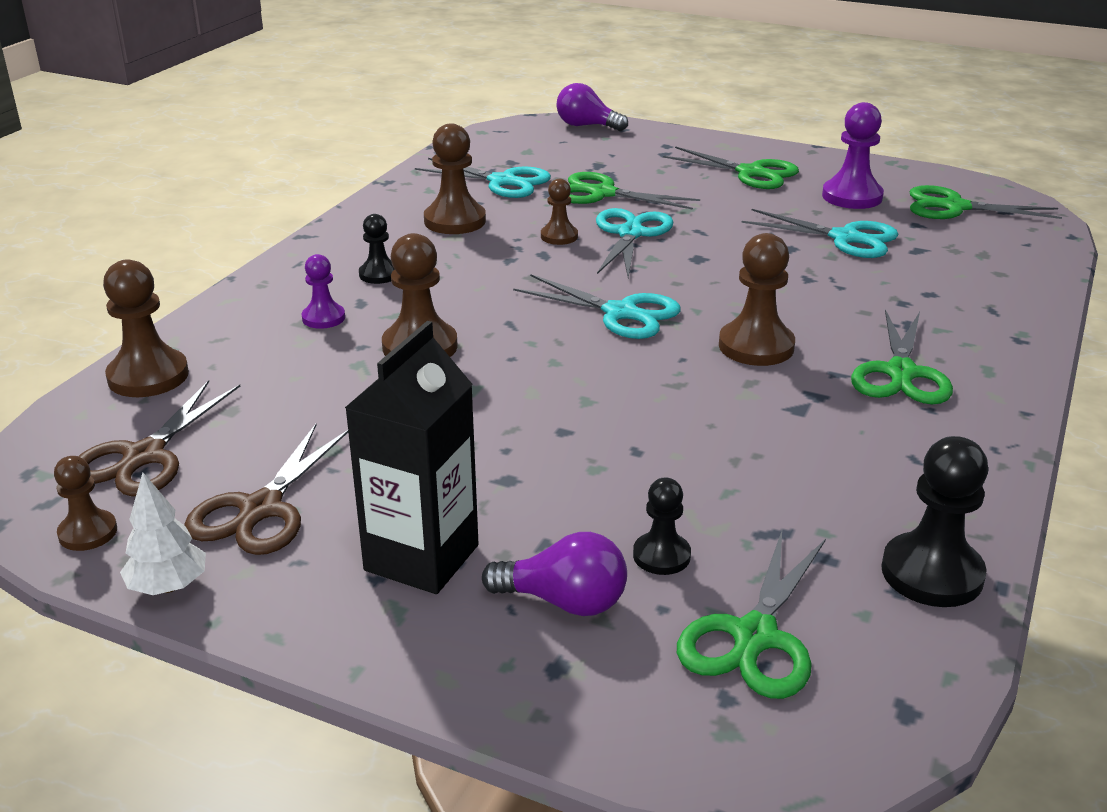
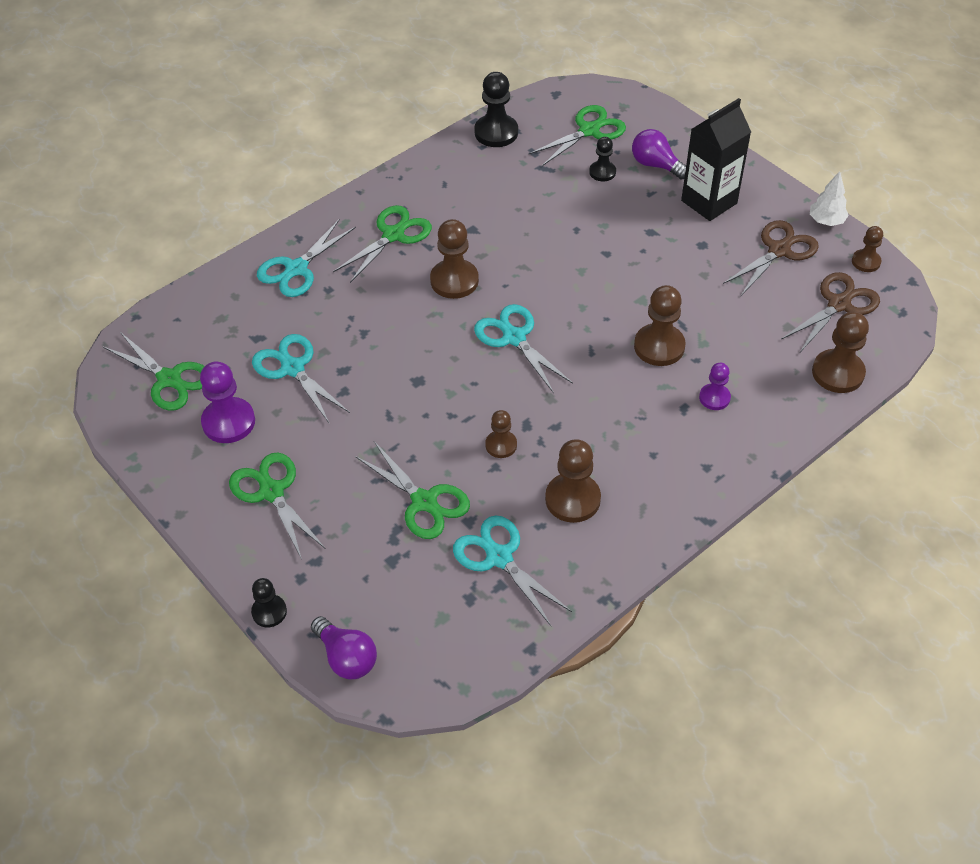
camera: 155 degrees left, 20 degrees up
(379, 274) = (660, 439): black pawn -> black pawn (269, 612)
(630, 233) = (444, 430): turquoise scissors -> turquoise scissors (296, 269)

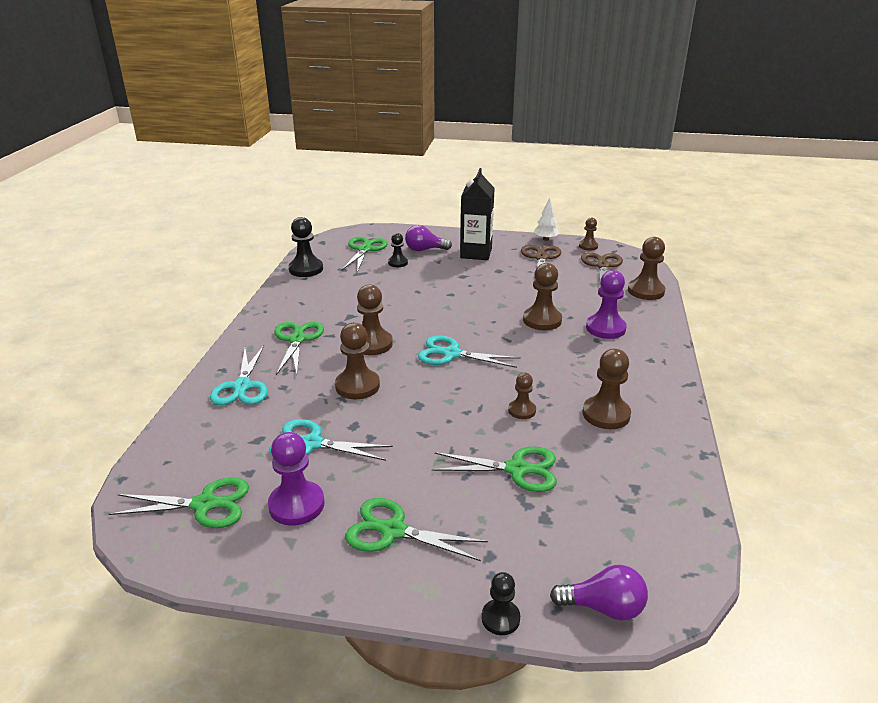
camera: 40 degrees left, 20 degrees down
(389, 326) = (357, 386): none -> brown pawn
(499, 557) = (610, 471): turquoise scissors -> none
(714, 398) = (605, 328): purple pawn -> purple pawn, size x1.69

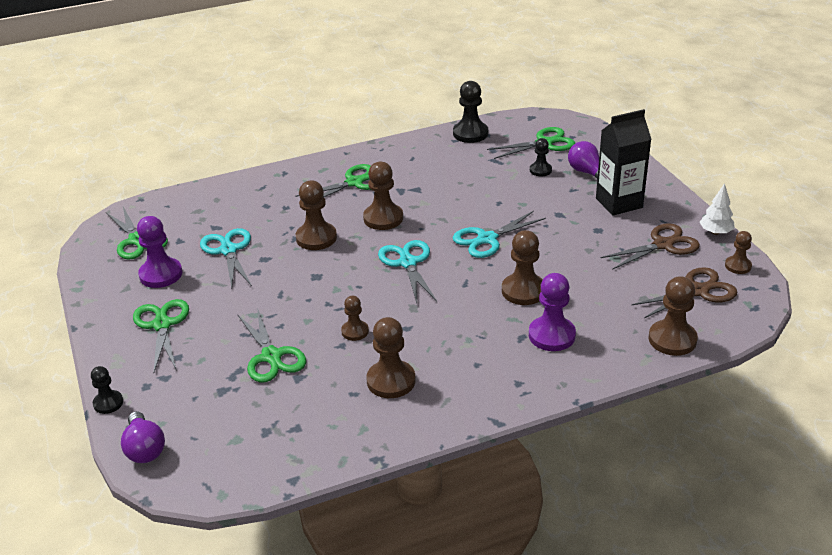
camera: 60 degrees right, 5 degrees up
(242, 386) = (270, 191): turquoise scissors -> turquoise scissors (487, 239)

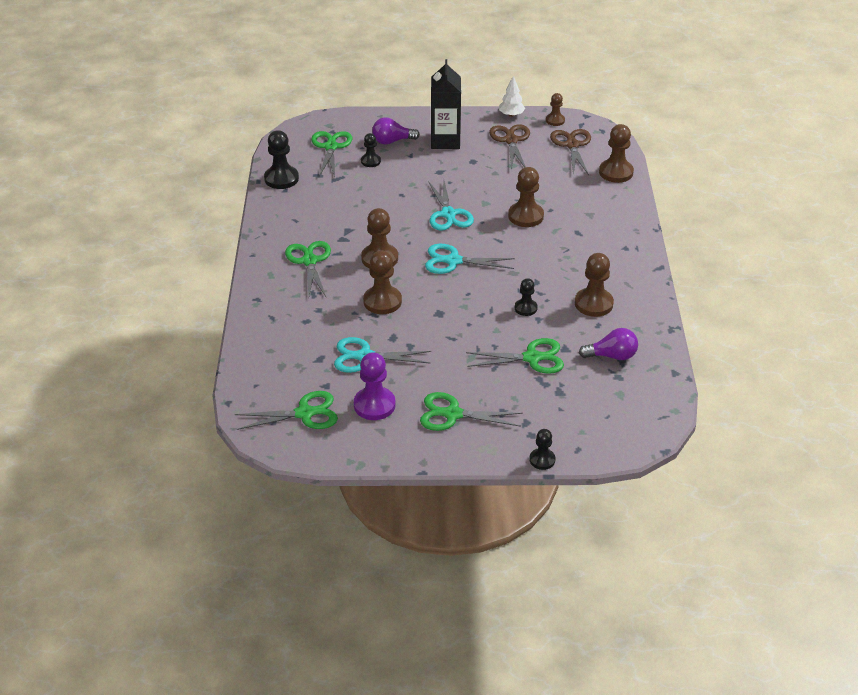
camera: 70 degrees left, 5 degrees up
(145, 449) = (608, 444): purple light bulb -> purple light bulb (612, 356)
(355, 331) = (525, 308): brown pawn -> black pawn
(551, 335) = (583, 219): purple pawn -> none

